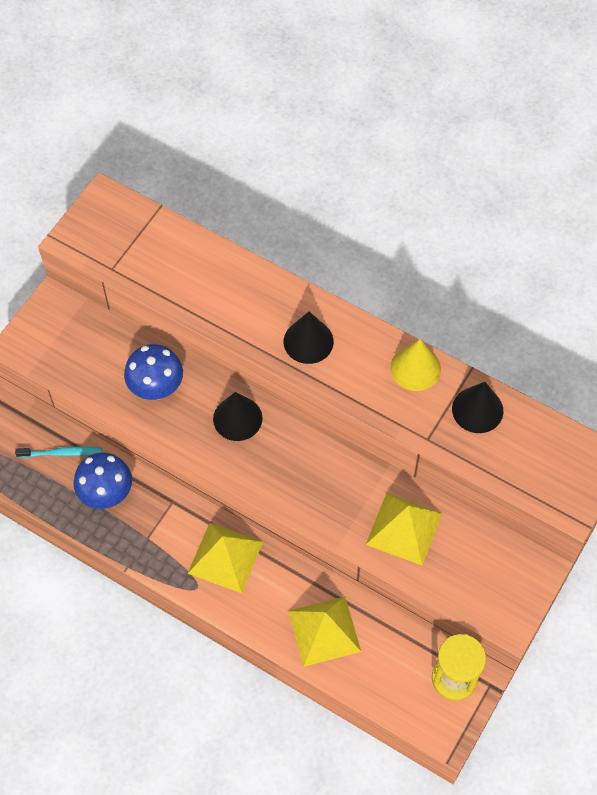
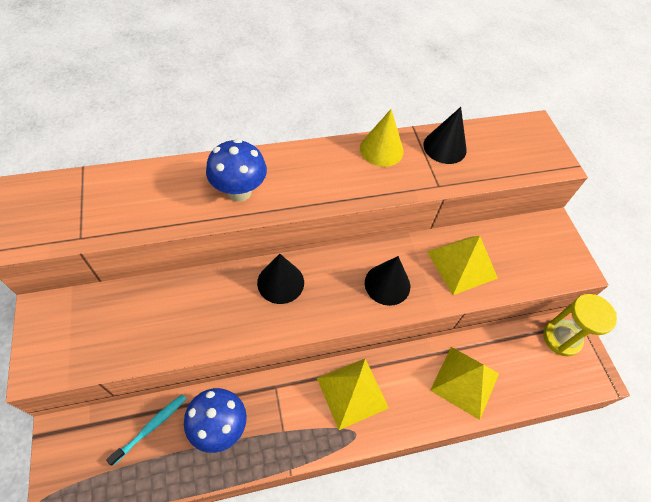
camera: 50 degrees left, 5 degrees down
(156, 388) = (197, 309): blue mushroom -> blue mushroom (239, 191)
(308, 341) = (294, 182): black cone -> black cone (387, 284)

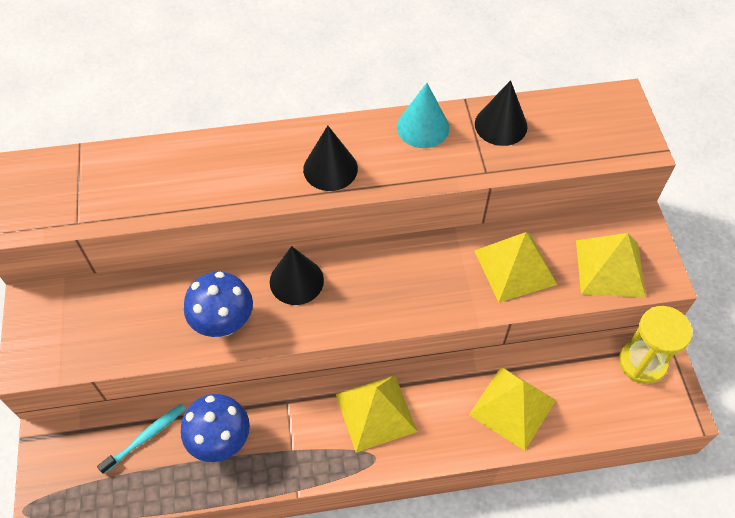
camera: 10 degrees right, 0 degrees up
(239, 191) = (252, 175): blue mushroom -> blue mushroom (224, 323)
(381, 149) = (423, 127): yellow cone -> turquoise cone
(387, 284) = (421, 287): black cone -> black cone (330, 169)
(537, 263) = (610, 268): none -> yellow pyramid

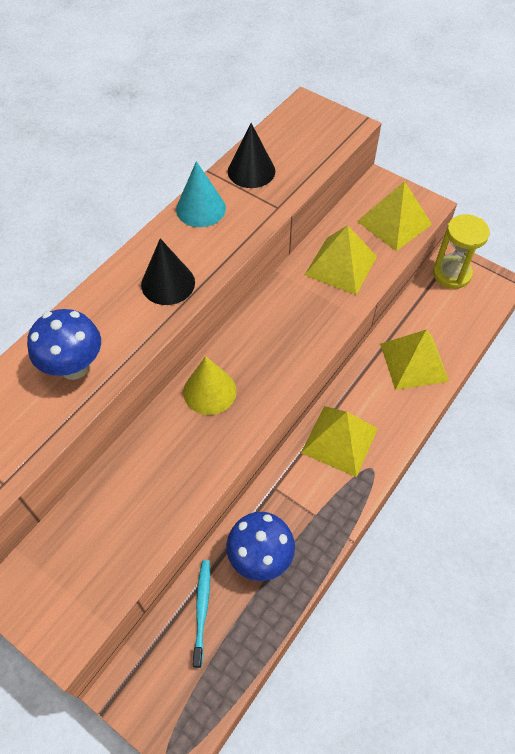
camera: 45 degrees left, 0 degrees up
(224, 323) = (191, 465): blue mushroom -> blue mushroom (74, 367)
(296, 281) = (209, 391): black cone -> yellow cone

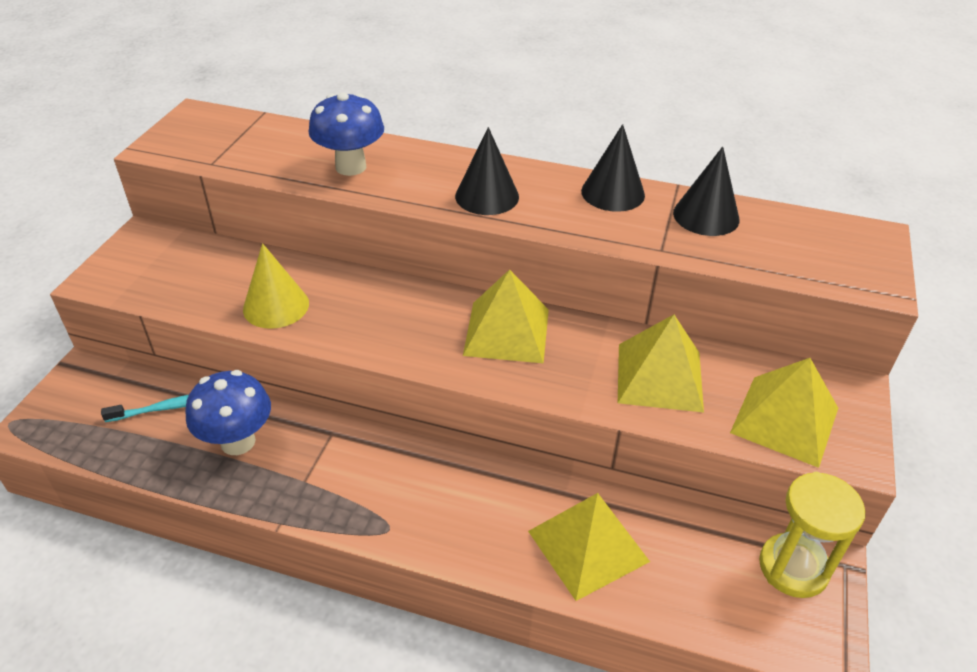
camera: 70 degrees right, 15 degrees down
(201, 208) = (613, 193): turquoise cone -> black cone
(209, 391) = (401, 304): yellow cone -> yellow cone (276, 306)
(340, 440) = (420, 483): yellow pyramid -> yellow pyramid (507, 332)

